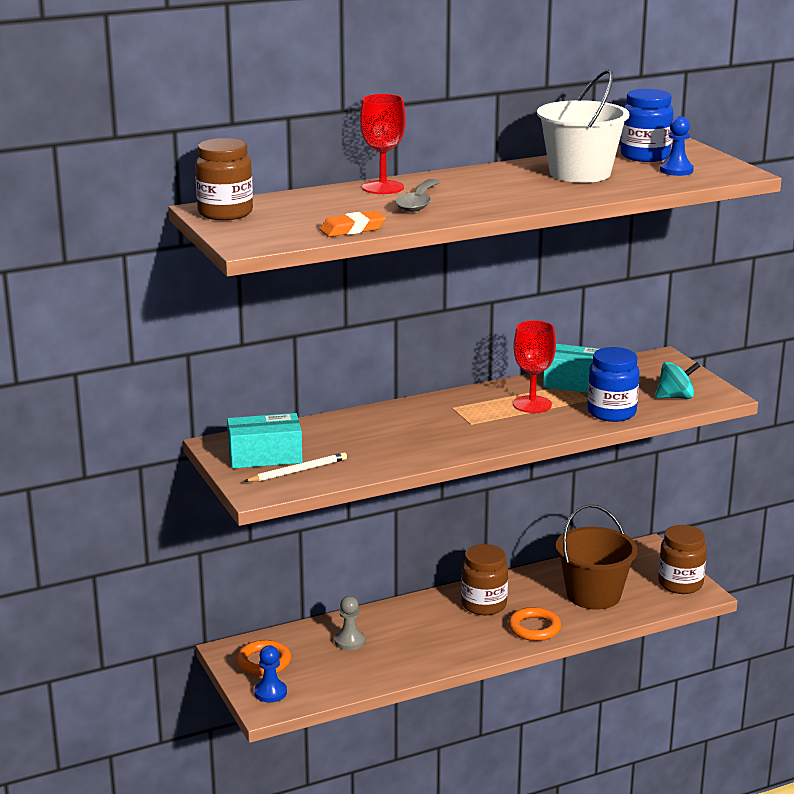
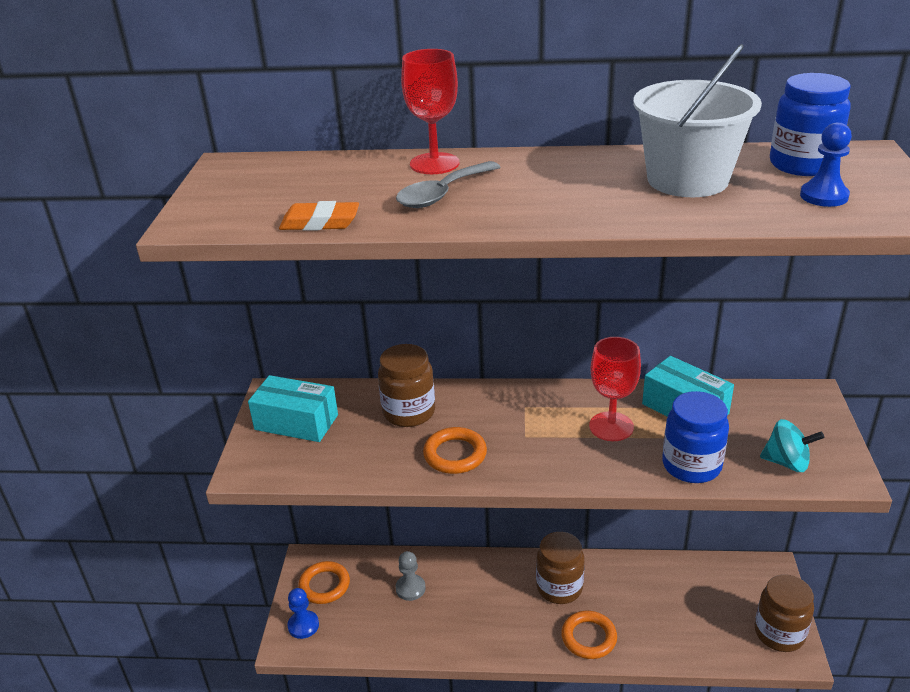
camera: 30 degrees right, 10 degrees up
(225, 213) = (234, 173): brown jar -> brown jar (409, 412)
(297, 471) = (306, 452): white pencil -> none
(426, 445) = (455, 454): none -> orange ring
(593, 595) = (676, 614): brown bucket -> none

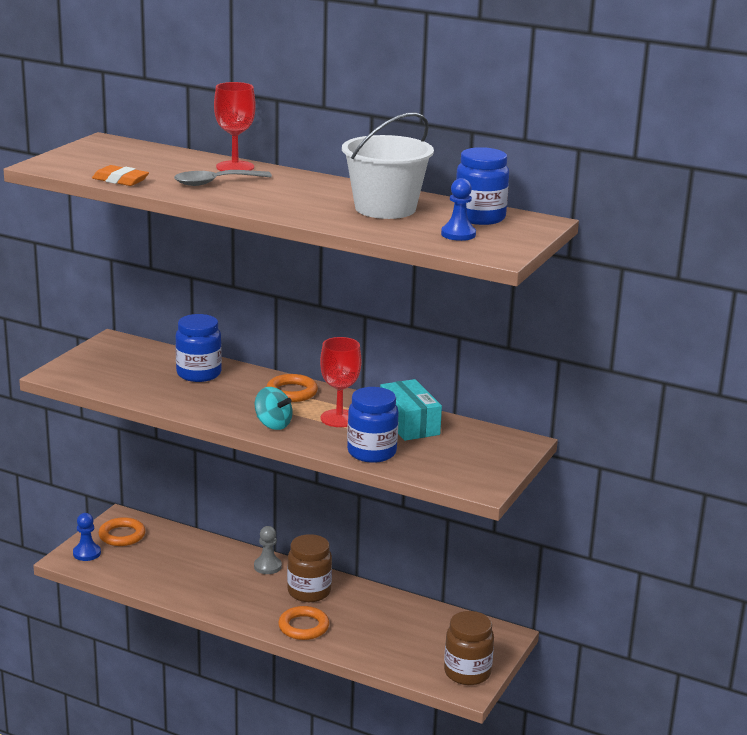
camera: 20 degrees right, 10 degrees down
(296, 422) = (113, 359): turquoise box -> none
(409, 412) = (199, 374): brown jar -> blue jar
(410, 588) = (187, 557): grey pawn -> grey pawn (267, 566)
(455, 454) = (206, 403): orange ring -> orange ring (292, 392)
(787, 462) = (446, 470): turquoise spinning top -> turquoise spinning top (273, 424)

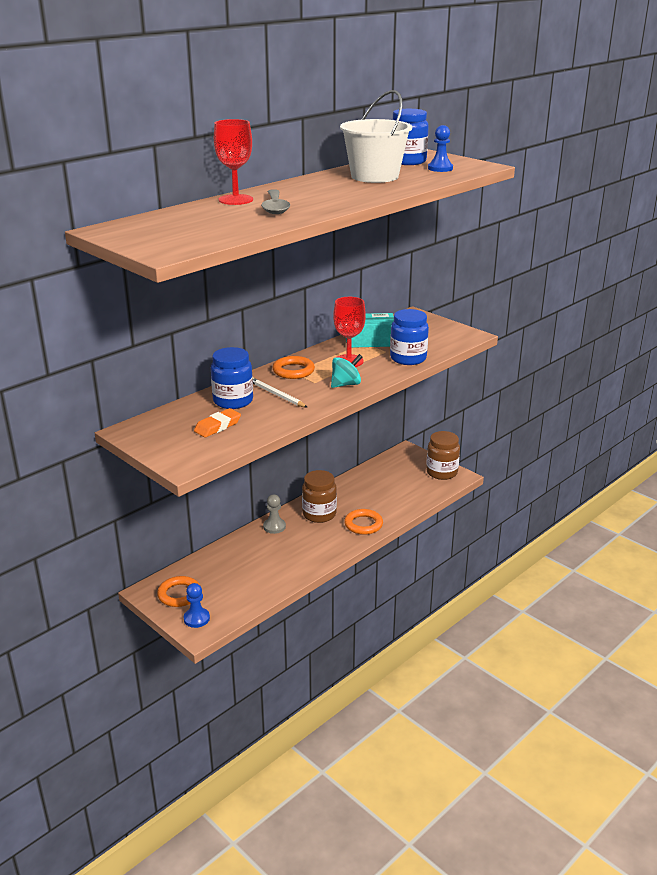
camera: 70 degrees left, 5 degrees up
(120, 180) = (242, 232): orange eraser -> orange eraser (217, 426)
(225, 392) = (277, 395): none -> white pencil

